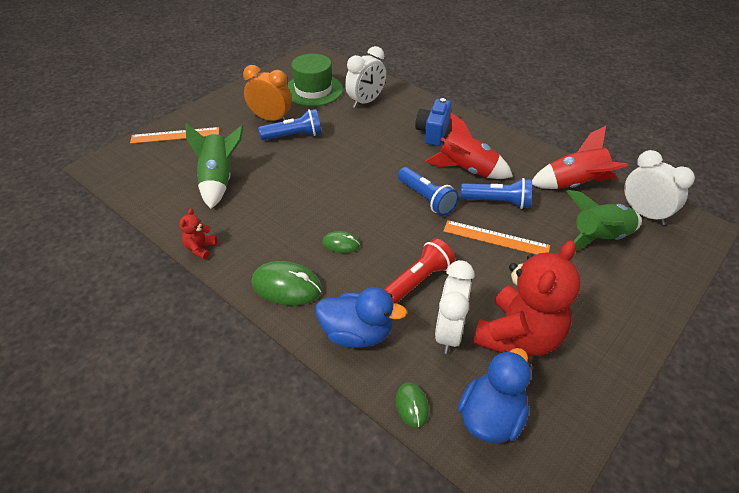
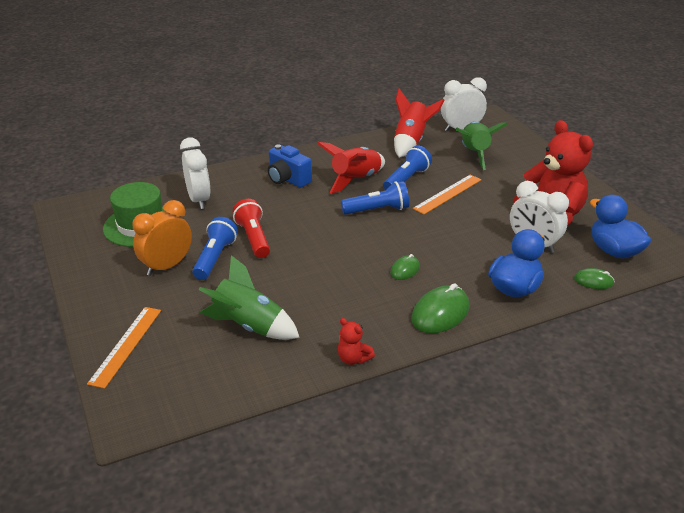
camera: 65 degrees left, 10 degrees down
(418, 280) = (472, 242): red flashlight -> red flashlight (253, 238)

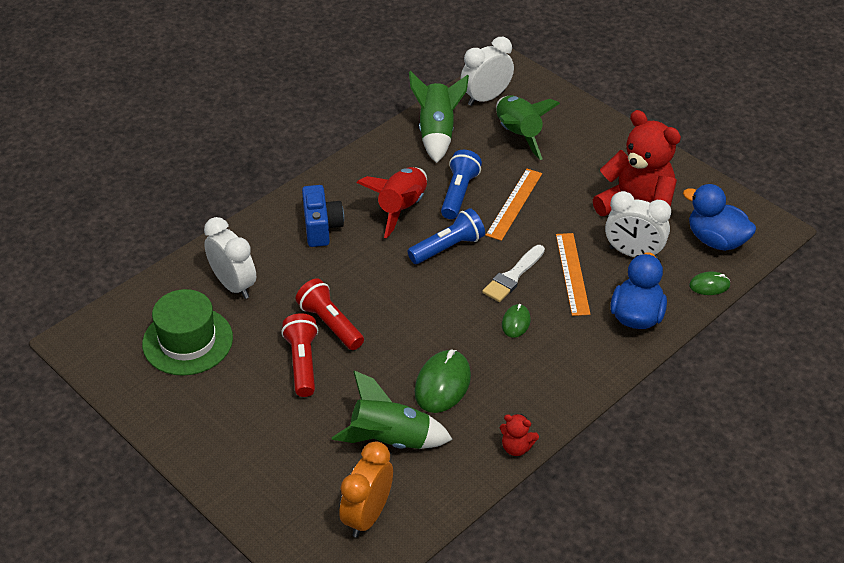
camera: 20 degrees left, 10 degrees up
(126, 345) = (275, 501): orange ruler -> orange ruler (572, 273)
(167, 266) = (255, 389): orange clock -> orange clock (367, 516)
(215, 258) = (302, 363): blue flashlight -> red flashlight
(287, 179) = (321, 227): blue camera -> blue camera turned 120 degrees counterclockwise
(411, 142) = (437, 133): red rocket -> green rocket
(420, 239) = (512, 276): none -> white brush
(440, 313) = (576, 368): green mouse -> green mouse (442, 384)

